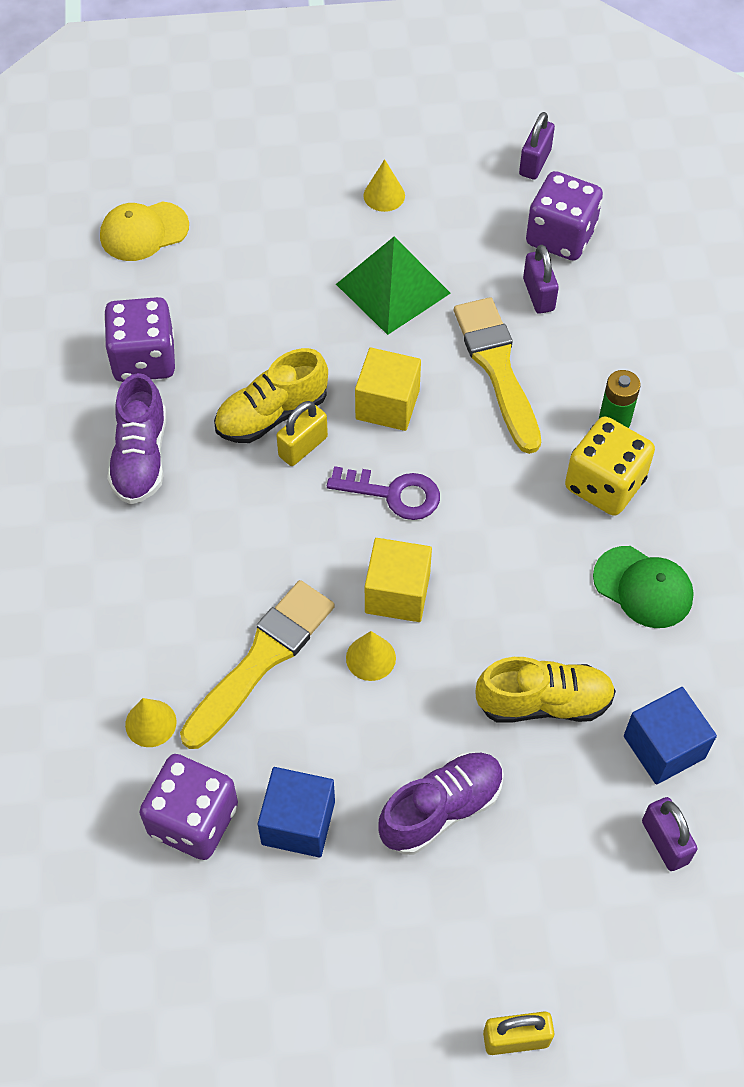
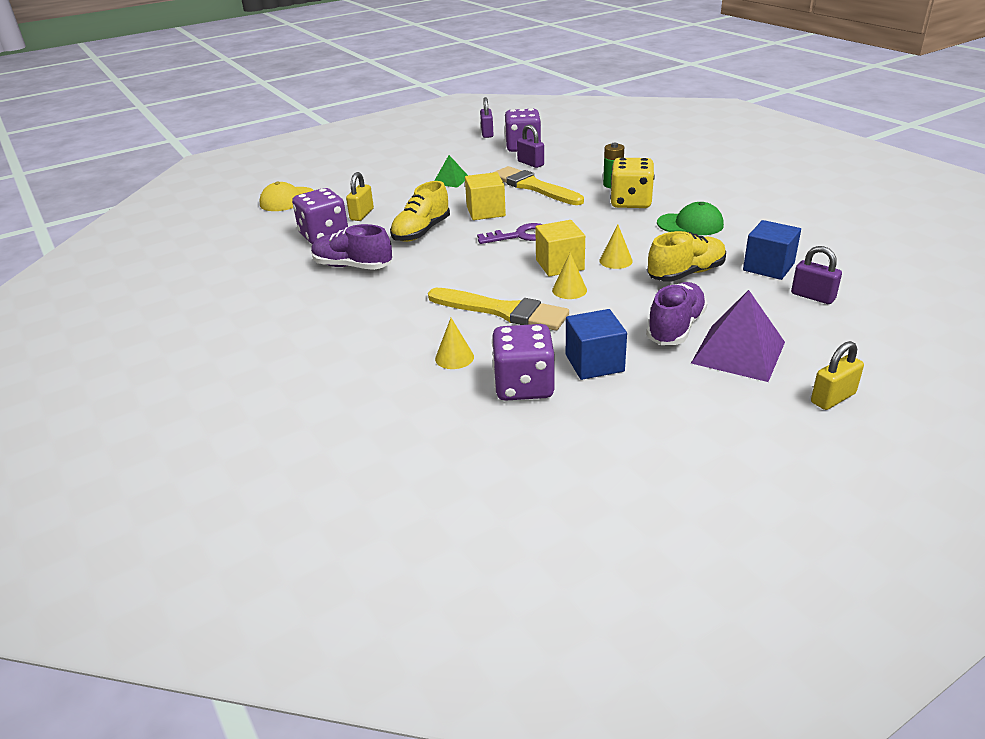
camera: 25 degrees left, 25 degrees down
(141, 457) = (352, 266): purple shoe -> purple shoe turned 135 degrees clockwise
(261, 659) = (503, 311): yellow brush -> yellow brush turned 105 degrees clockwise
(303, 447) = (451, 236): yellow padlock -> yellow padlock (362, 214)
(384, 195) = (417, 158): yellow cone -> yellow cone (616, 260)
(392, 288) = (451, 180): green pyramid -> green pyramid, size x0.56
(478, 897) = (738, 352): none -> purple pyramid

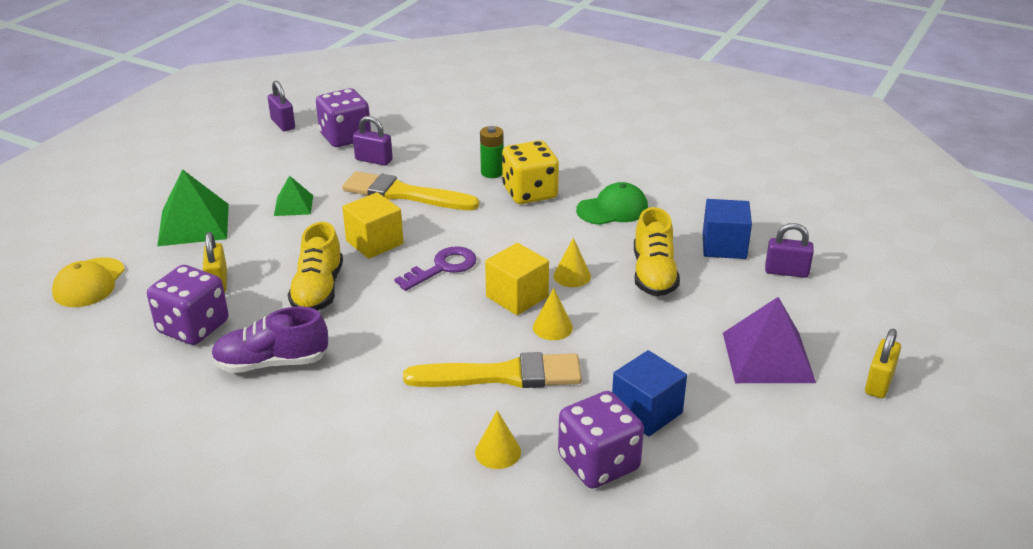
camera: 30 degrees left, 0 degrees up
(377, 180) = (193, 224): none -> green pyramid
(675, 328) = (691, 345): purple shoe -> none
(686, 273) = (653, 274): yellow shoe -> yellow shoe turned 150 degrees clockwise

